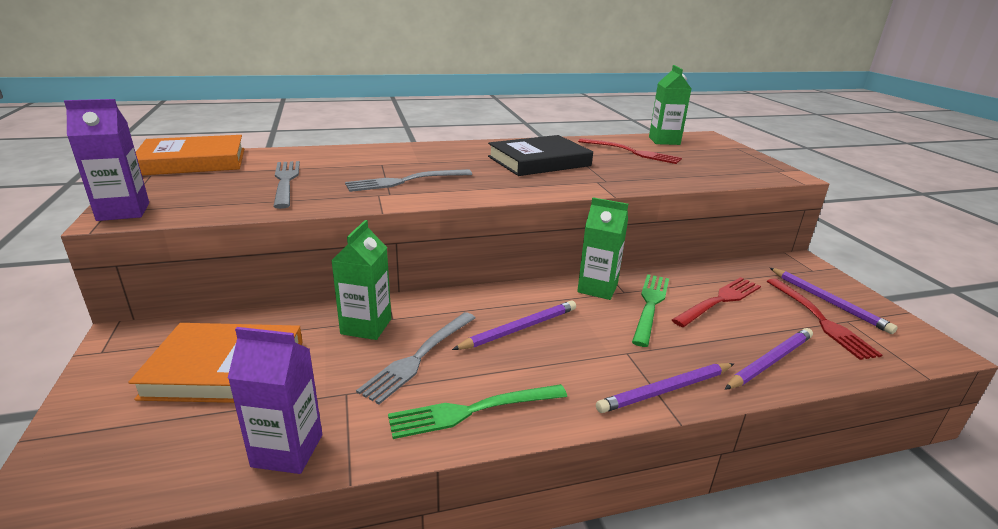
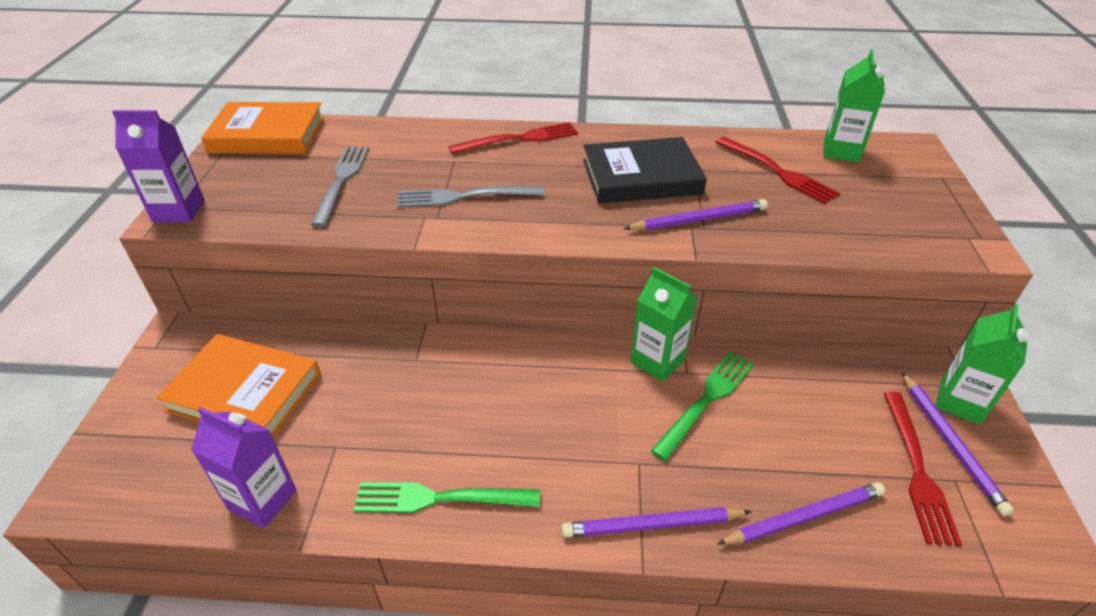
camera: 20 degrees right, 15 degrees up
(366, 326) = (386, 365): green carton -> green carton (960, 402)
(418, 358) = (418, 419): grey fork -> none
(519, 329) = (538, 402): purple pencil -> purple pencil (698, 220)
(720, 300) = (800, 410): red fork -> red fork (520, 139)

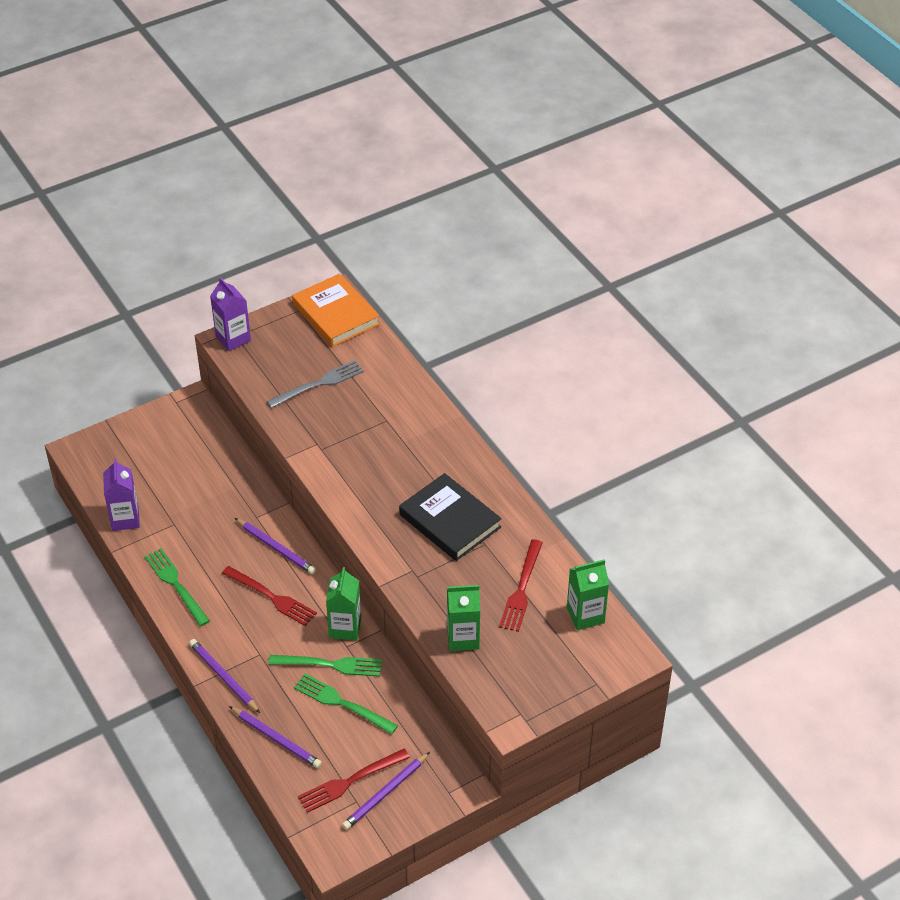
camera: 55 degrees right, 5 degrees up
(244, 392) = (177, 462): orange book -> none
(463, 197) = (351, 448): grey fork -> none
(520, 139) = (443, 436): red fork -> red fork (272, 597)
(698, 220) = (423, 570): purple pencil -> purple pencil (276, 548)
(776, 418) = (341, 703): none -> green fork
(960, 402) = (428, 791): green carton -> green carton (463, 638)

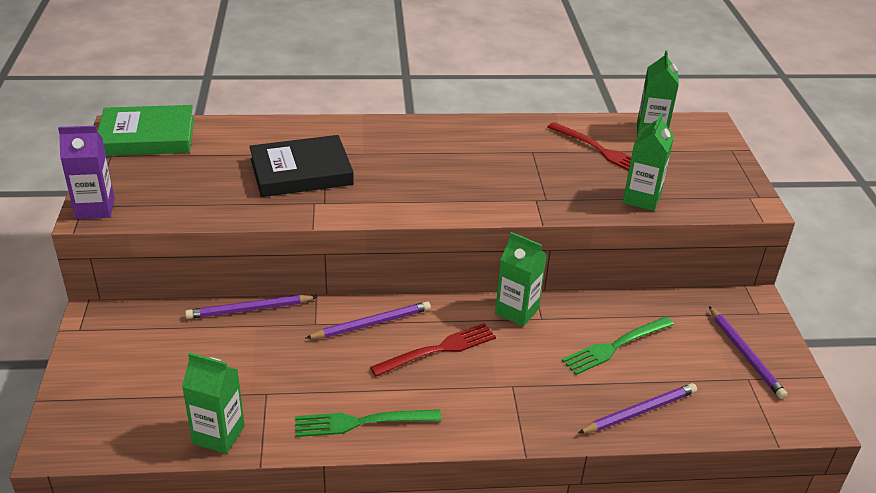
camera: 65 degrees left, 10 degrees down
(125, 519) = (218, 435): purple carton -> green carton
(224, 677) = (528, 426): purple pencil -> purple pencil (249, 309)
(319, 383) = (231, 175): grey fork -> none
(331, 665) = (560, 337): green fork -> none
(336, 314) = (147, 136): orange book -> green book
(349, 782) = (721, 375): red fork -> none
(450, 521) = (489, 160): black book -> black book (301, 171)

